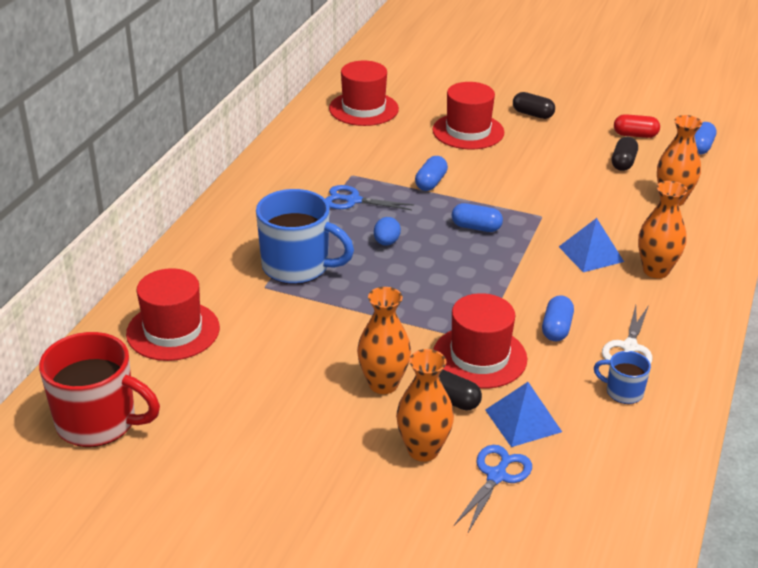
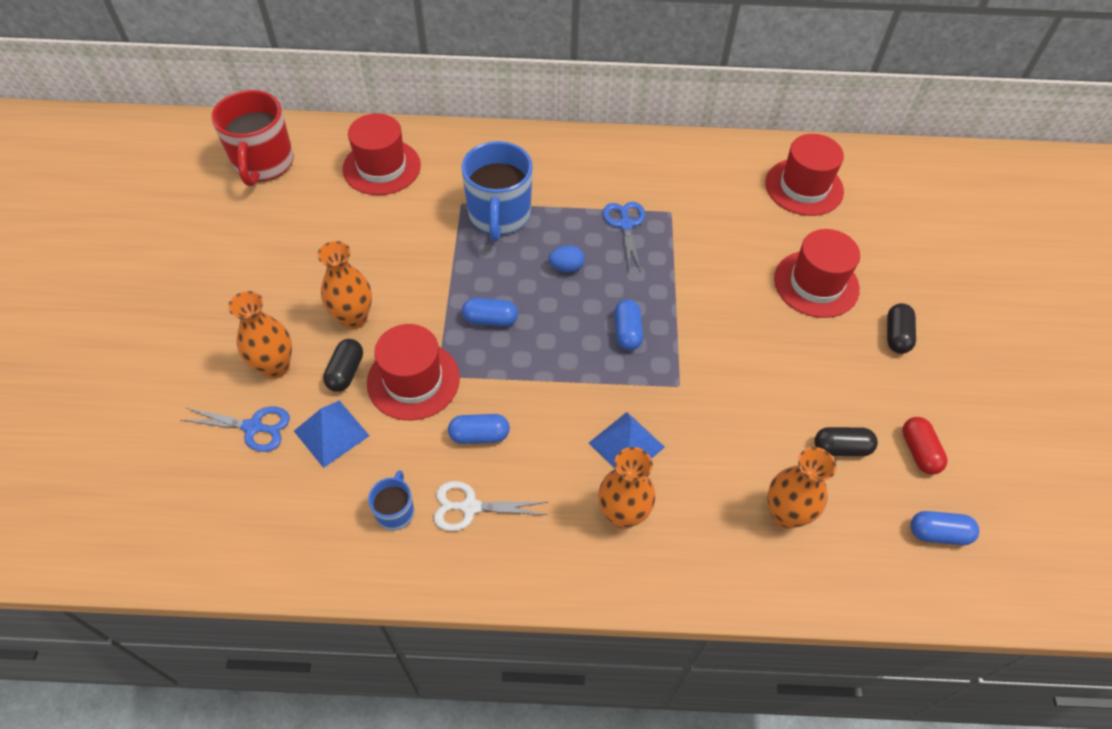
camera: 70 degrees right, 20 degrees up
(431, 183) = (691, 276): blue capsule -> blue capsule (490, 320)

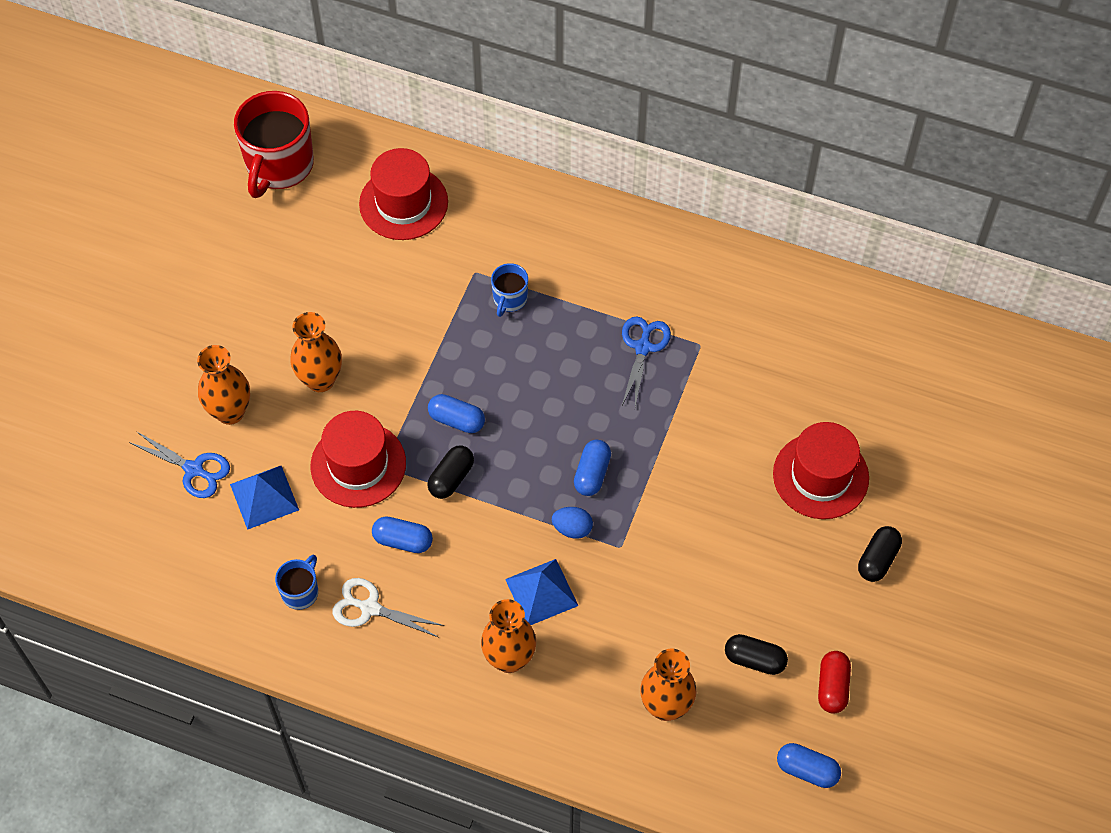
camera: 20 degrees right, 5 degrees up
(346, 372) = (296, 437): black capsule -> black capsule (451, 478)
(499, 216) = (509, 299): blue mug -> blue mug, size x0.49
(566, 267) = (558, 381): blue egg -> blue egg (572, 528)
(804, 187) = (868, 354): red hat -> none

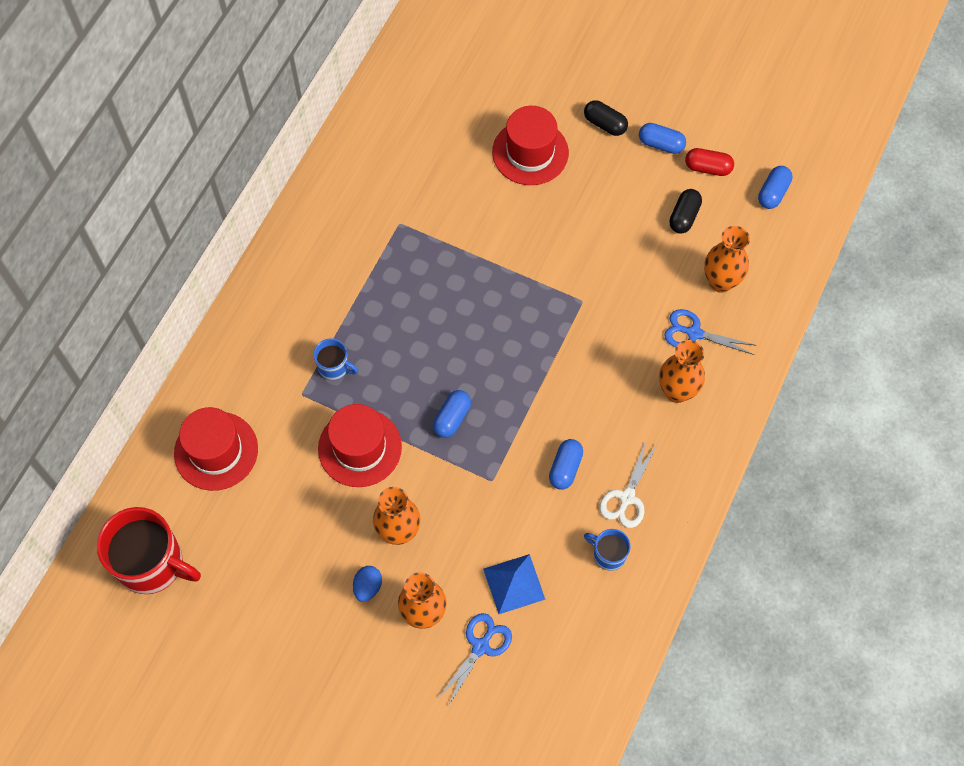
camera: 85 degrees left, 5 degrees up
(358, 464) = (488, 502): red hat -> red hat (359, 447)
(451, 478) = (508, 426): black capsule -> none
(541, 592) = (619, 363): blue pyramid -> none
(572, 528) = (563, 335): blue egg -> blue egg (368, 587)
(592, 474) = (514, 316): blue capsule -> blue capsule (661, 144)
(643, 347) = (397, 266): blue scissors -> blue scissors (694, 333)

